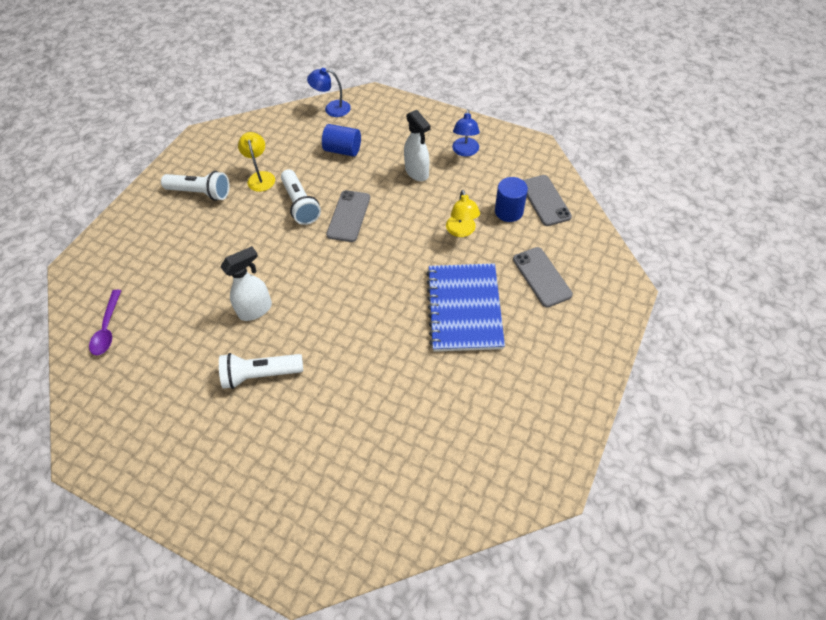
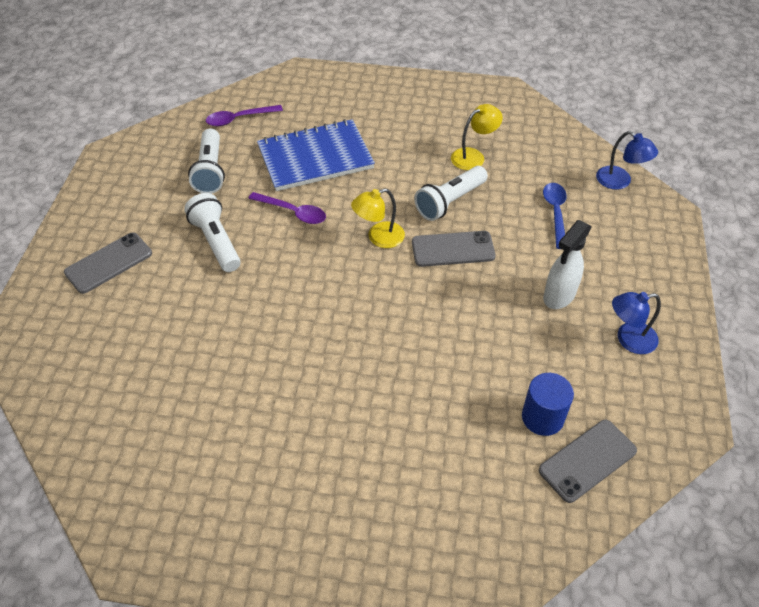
camera: 70 degrees right, 5 degrees down
(200, 193) = (427, 119): white flashlight -> white flashlight (210, 171)
(256, 309) = (293, 212): white spray bottle -> purple spoon
(332, 109) = (620, 181): blue lamp -> blue lamp turned 150 degrees clockwise
(343, 150) = (555, 213): blue cylinder -> blue spoon
(461, 231) = (481, 370): yellow lamp -> yellow lamp (379, 238)
(464, 308) = (357, 402): blue notebook -> blue notebook (315, 158)
(542, 277) = (442, 483): grey phone -> grey phone (109, 263)

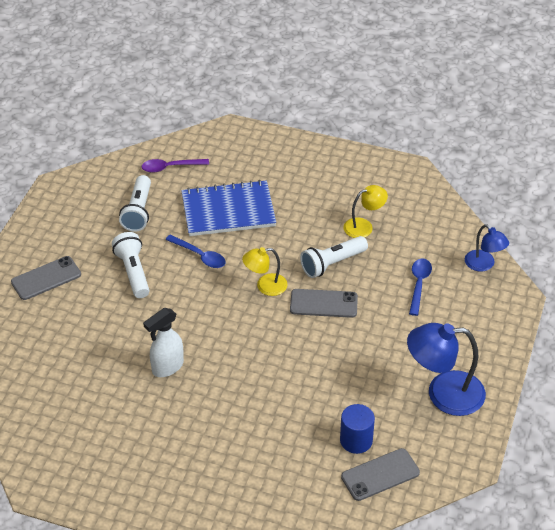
camera: 10 degrees right, 5 degrees down
(293, 212) = (200, 256): purple spoon -> blue spoon
(559, 296) = (399, 353): white spray bottle -> white spray bottle (167, 367)
(628, 339) = (443, 393): blue lamp -> blue lamp, size x1.74

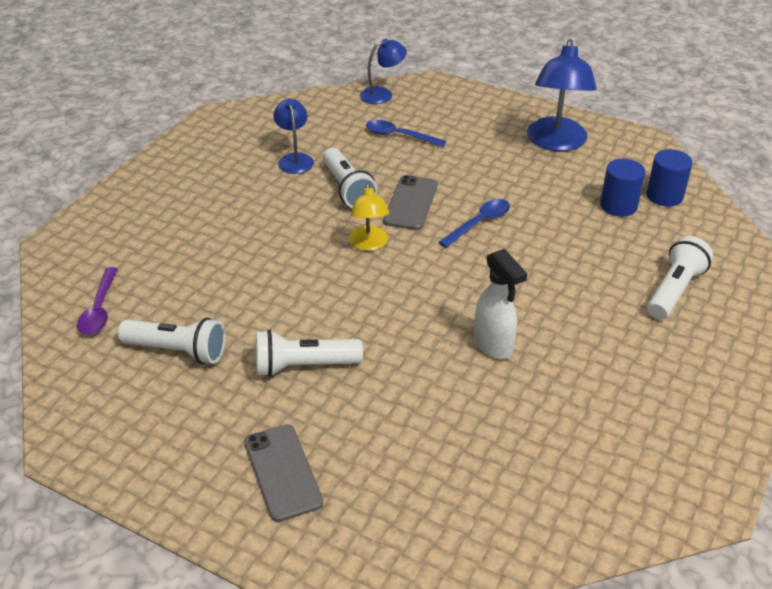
camera: 80 degrees left, 5 degrees down
(200, 256) = (294, 296): blue spoon -> blue spoon (479, 223)
(228, 211) = (218, 262): blue notebook -> none
(248, 477) = (674, 290): none -> white flashlight
(364, 226) = (294, 159): yellow lamp -> blue lamp
(380, 475) = (664, 196): grey phone -> blue cylinder

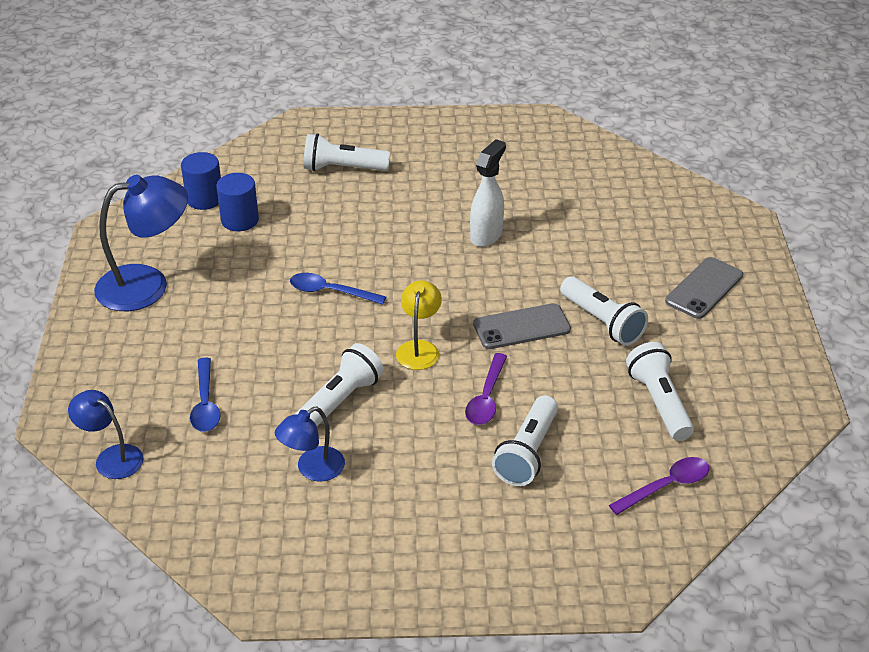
camera: 120 degrees left, 0 degrees up
(207, 254) = (527, 453): none -> white flashlight
(281, 257) = (486, 398): none -> purple spoon
(369, 244) = (419, 348): yellow lamp -> yellow lamp turned 45 degrees counterclockwise
(411, 203) = (331, 346): grey phone -> grey phone (521, 327)

